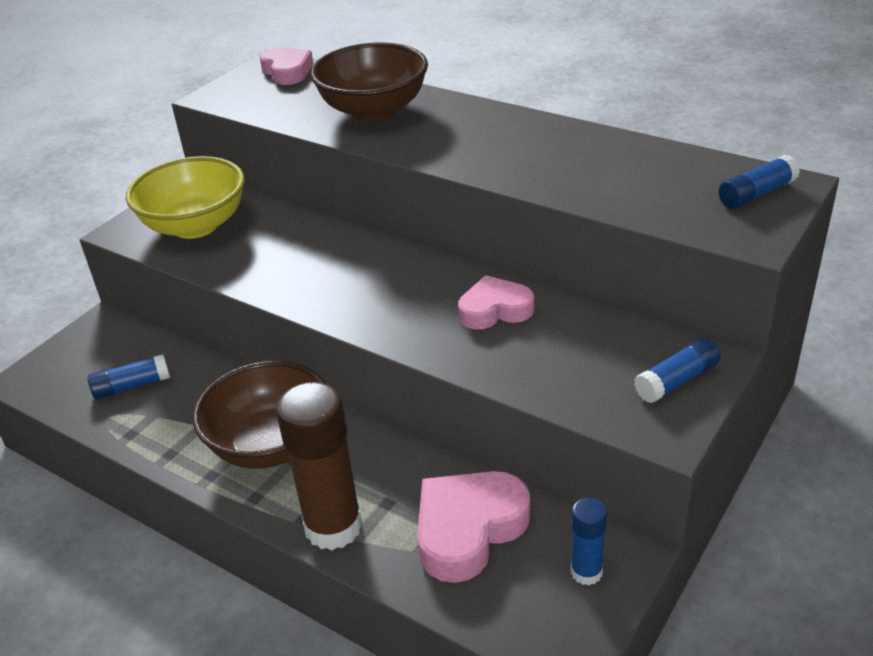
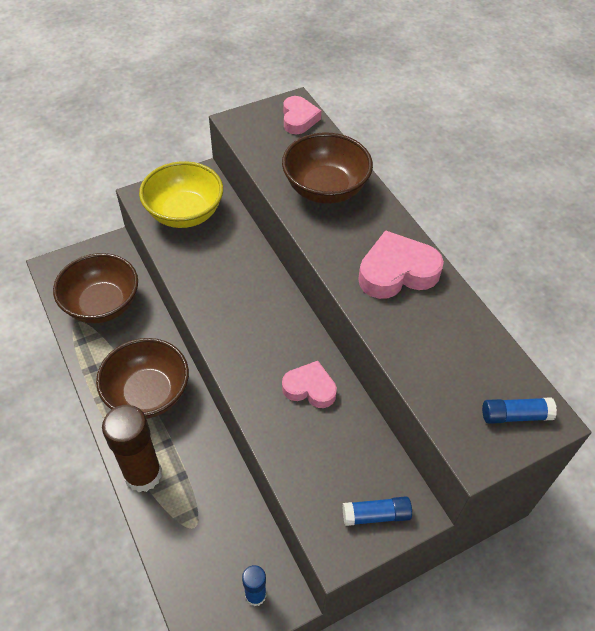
camera: 25 degrees right, 15 degrees up
(132, 386) = (102, 305): blue glue stick -> brown bowl
(468, 529) = (212, 523): pink heart -> pink heart (397, 272)

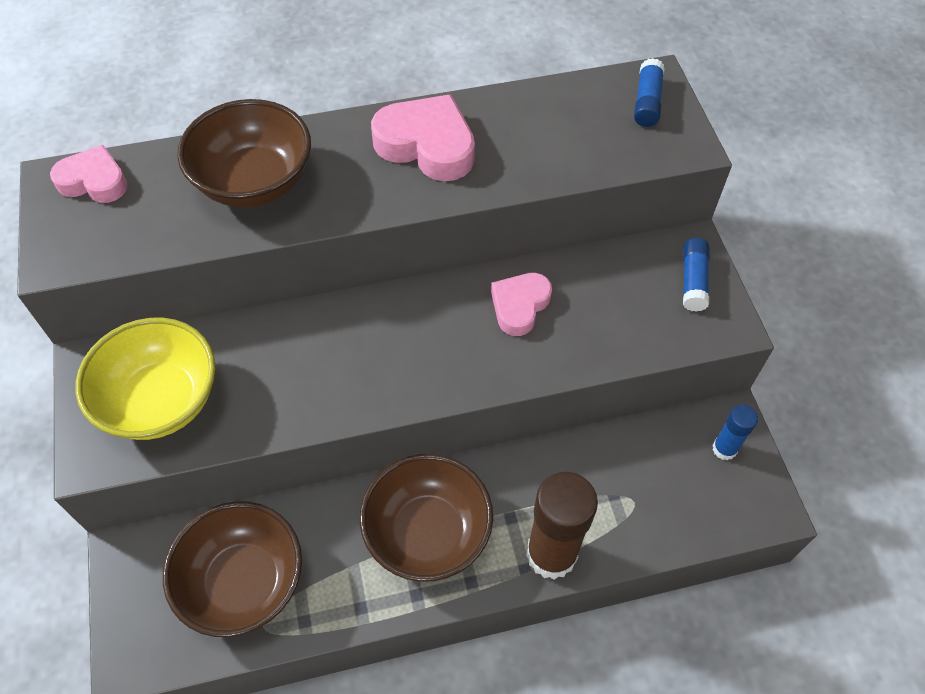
camera: 75 degrees left, 5 degrees up
(397, 272) = (427, 145): pink heart -> pink heart turned 120 degrees clockwise

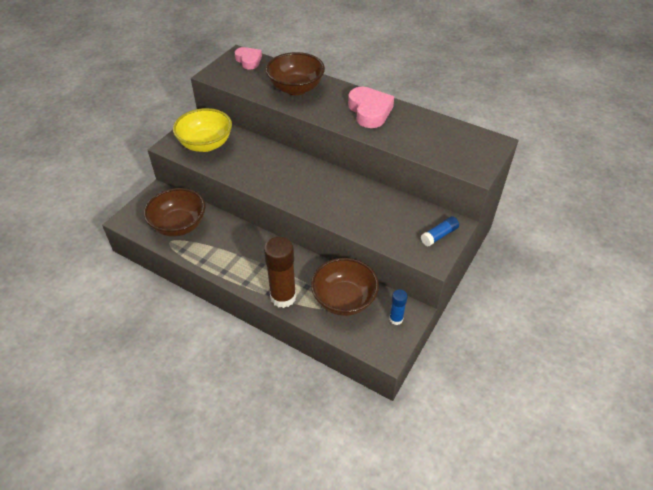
camera: 45 degrees right, 10 degrees down
(427, 533) = (250, 257): brown bowl -> brown bowl (344, 300)
(519, 306) = (356, 197): pink heart -> none
(647, 102) = (480, 147): blue glue stick -> none

